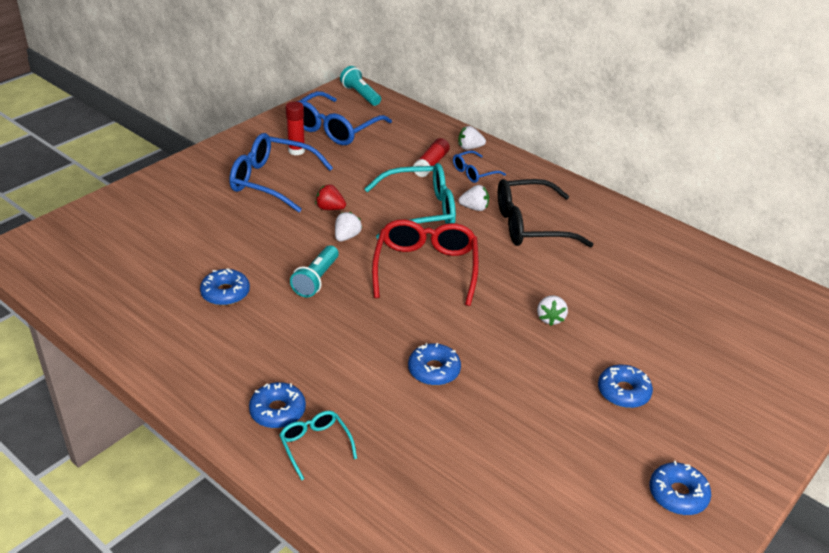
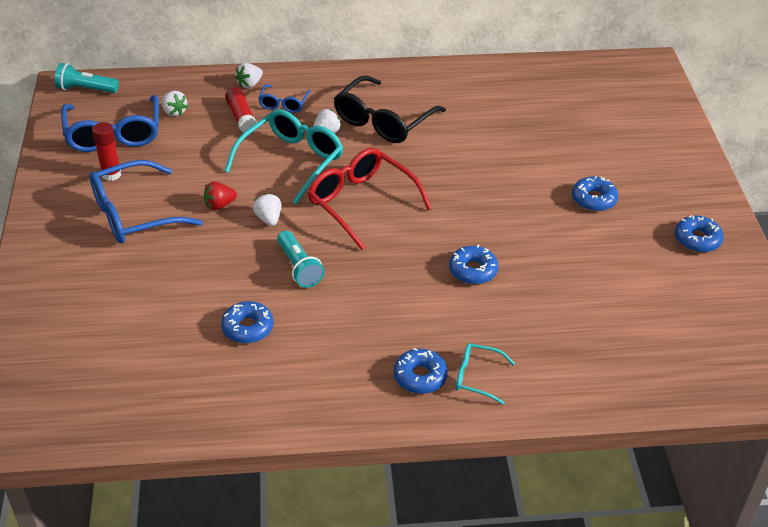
camera: 45 degrees left, 5 degrees up
(550, 318) = (490, 181): white strawberry -> white strawberry (174, 112)

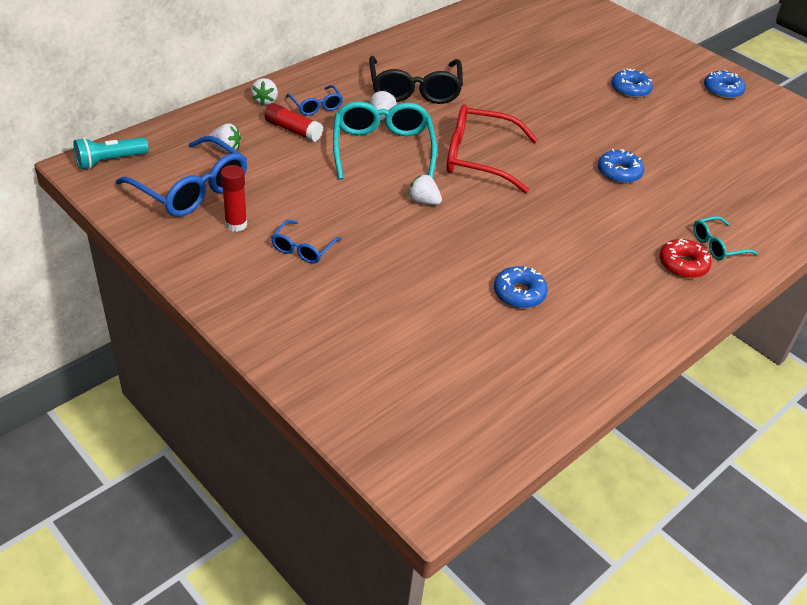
camera: 40 degrees left, 0 degrees up
(134, 214) = (303, 249): blue glasses -> blue glasses, size x0.52
(219, 205) = (368, 208): red strawberry -> none
(299, 267) = (496, 228): turquoise flashlight -> none
(420, 376) = (683, 264): blue donut -> red donut

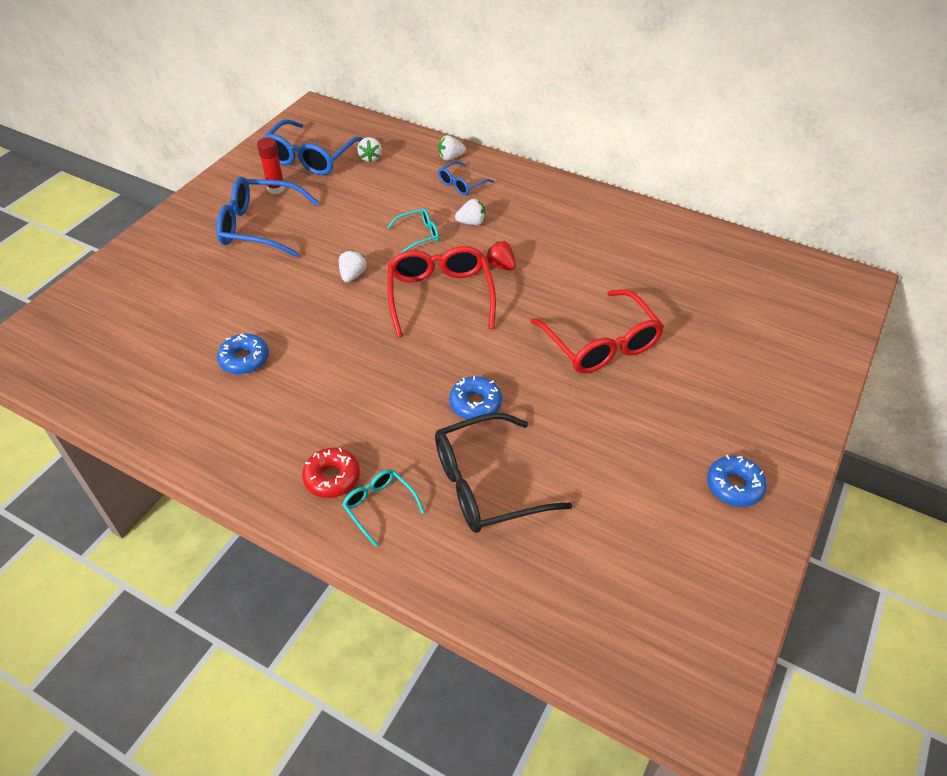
camera: 75 degrees right, 5 degrees up
(110, 161) = (326, 116): turquoise flashlight -> none
(293, 130) = (417, 182): red glue stick -> none
(303, 249) = (260, 227): blue glasses -> blue glasses, size x1.94
(382, 149) = (419, 235): turquoise glasses -> turquoise glasses, size x0.52
(414, 90) = (530, 232): black glasses -> black glasses (486, 484)
(453, 117) = (501, 266): none -> red strawberry
(572, 98) = (601, 344): none -> red glasses
(630, 89) = (660, 391): blue donut -> none

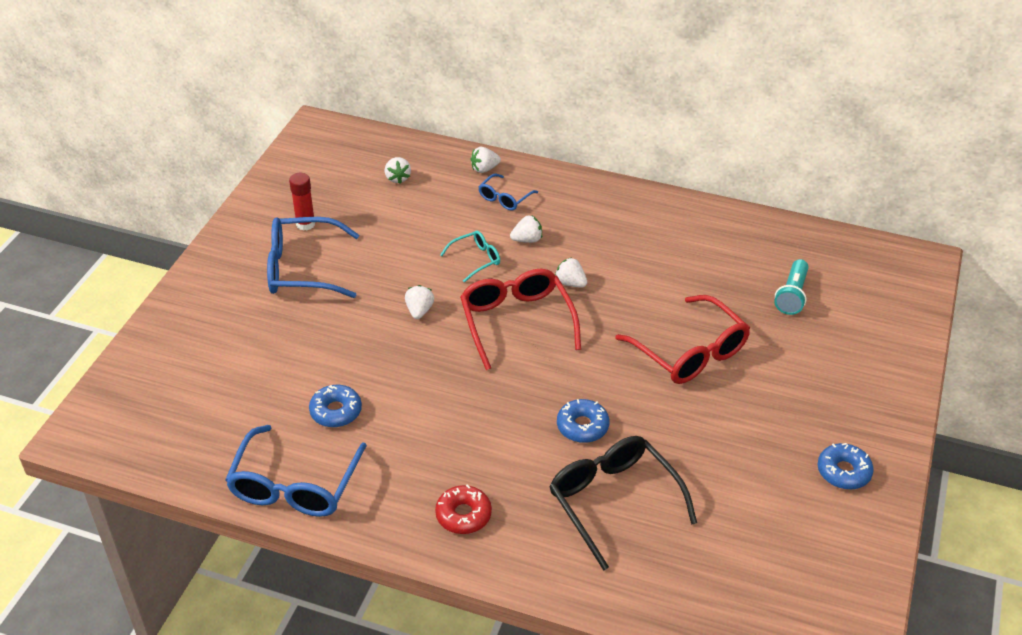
camera: 10 degrees left, 5 degrees down
(310, 158) = (331, 185): blue glasses -> blue glasses (295, 485)
(379, 506) = (517, 535): turquoise glasses -> none
(486, 484) = (613, 501): black glasses -> black glasses turned 90 degrees clockwise
(501, 266) = (570, 283): red strawberry -> white strawberry
(715, 301) = (792, 295): none -> turquoise flashlight

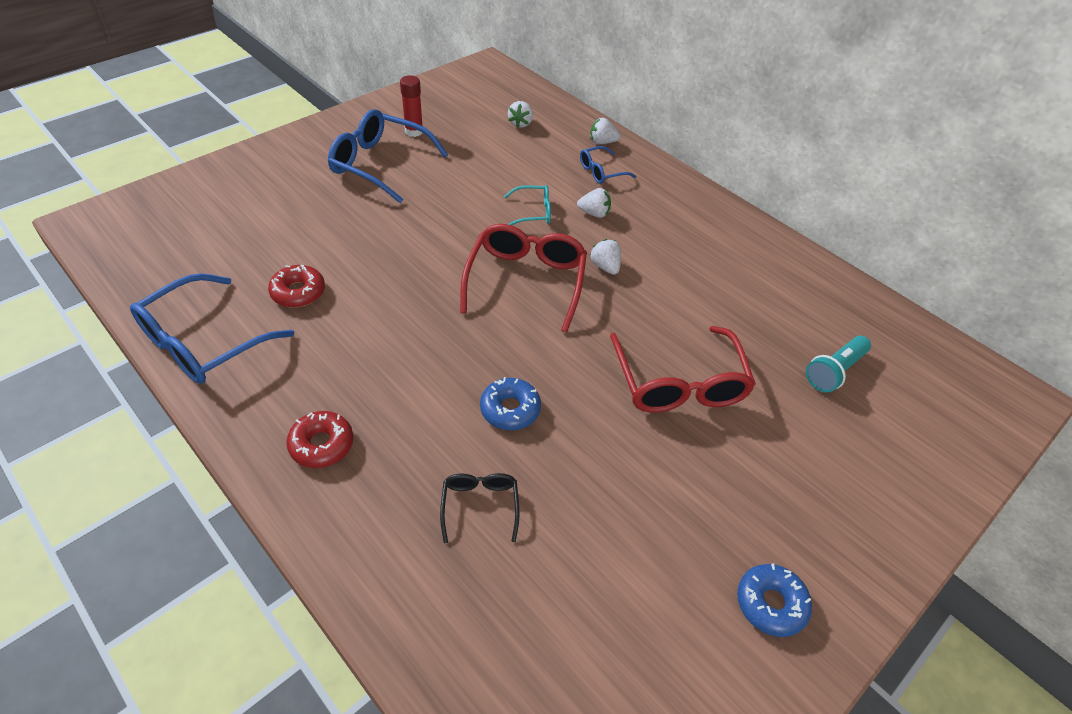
camera: 25 degrees right, 5 degrees up
(336, 411) = (298, 292): blue donut -> red donut
(419, 311) = (446, 236): white strawberry -> none
(613, 501) = (480, 506): black glasses -> black glasses, size x0.52

